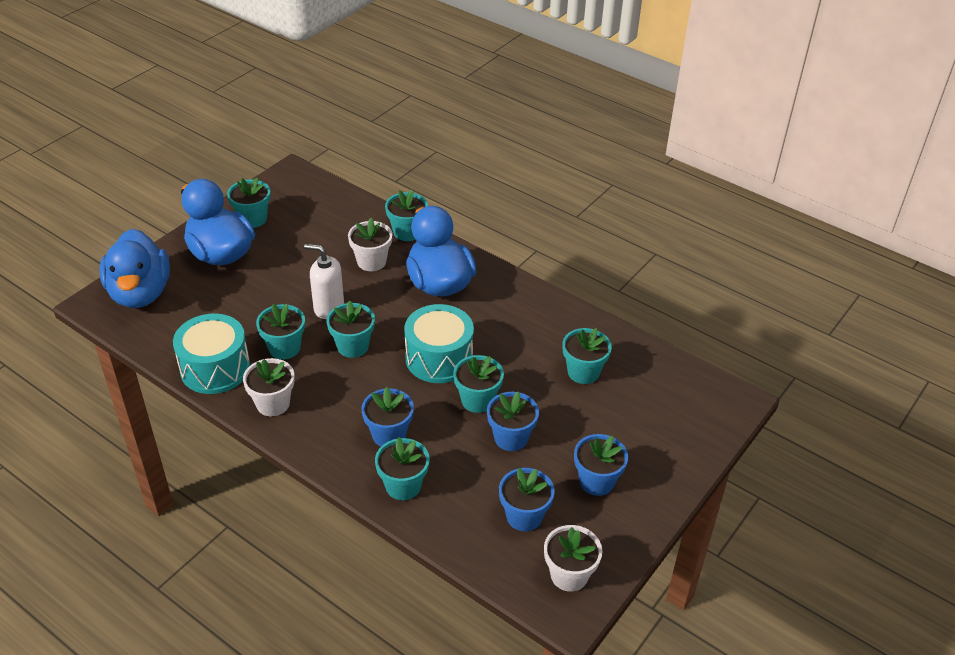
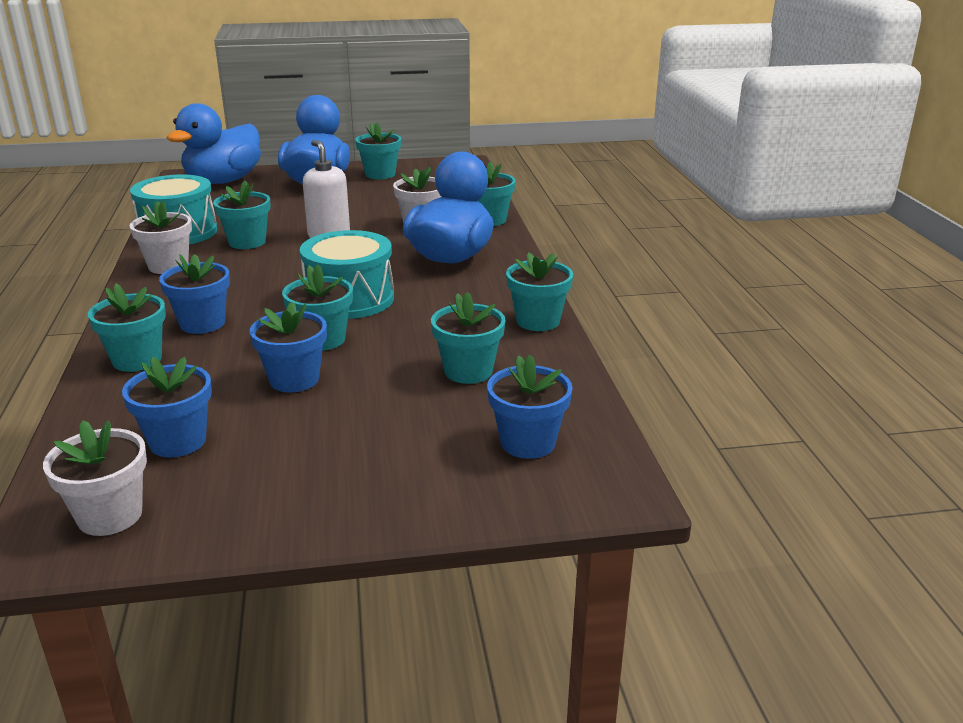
camera: 45 degrees right, 15 degrees down
(353, 346) = (297, 262): turquoise flower pot -> turquoise flower pot (538, 321)
(596, 481) = (302, 459): blue flower pot -> blue flower pot (528, 442)

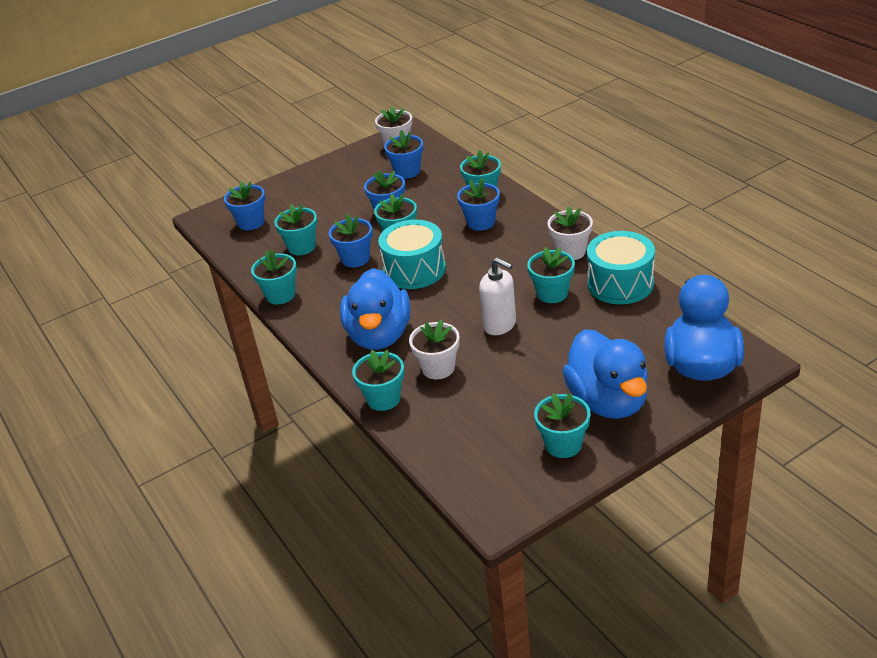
camera: 160 degrees right, 10 degrees up
(407, 332) = (355, 259): none -> blue flower pot

